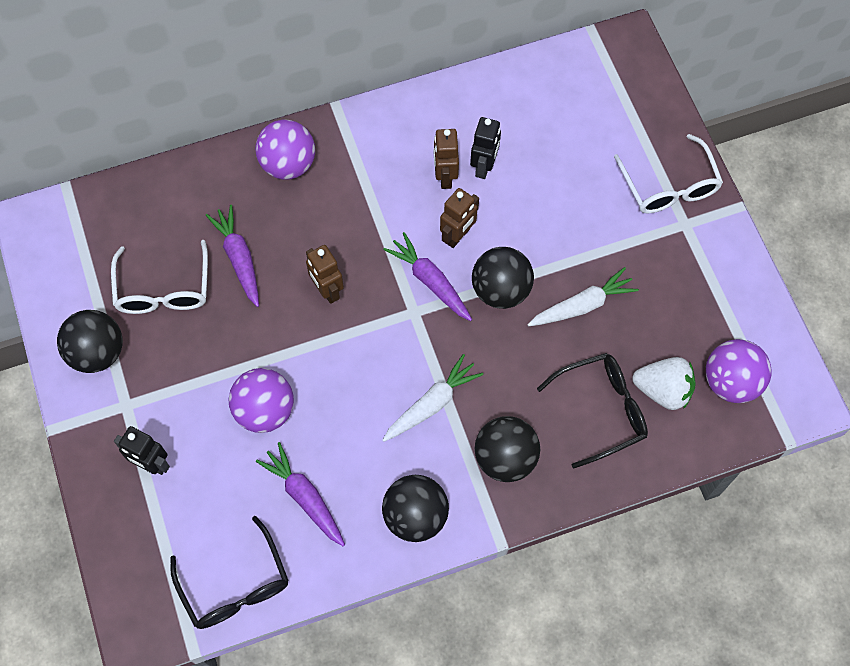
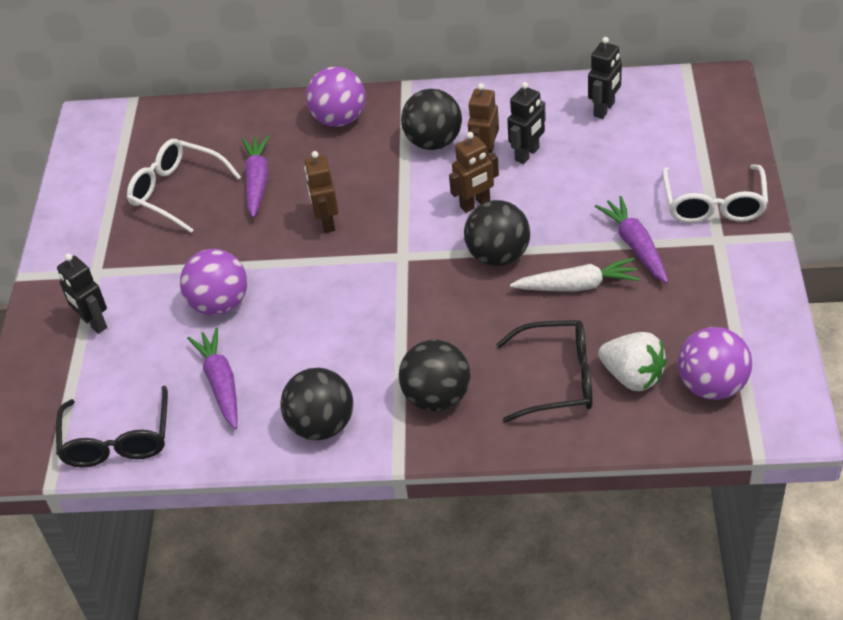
camera: 25 degrees right, 20 degrees down
(97, 352) = (93, 226): black ball -> black ball (433, 142)
(163, 290) = (176, 191): white glasses -> white glasses turned 105 degrees clockwise
(430, 281) = (430, 234): purple carrot -> purple carrot (635, 246)
(432, 404) = (384, 335): white carrot -> none
(535, 97) = (604, 109): none -> black robot

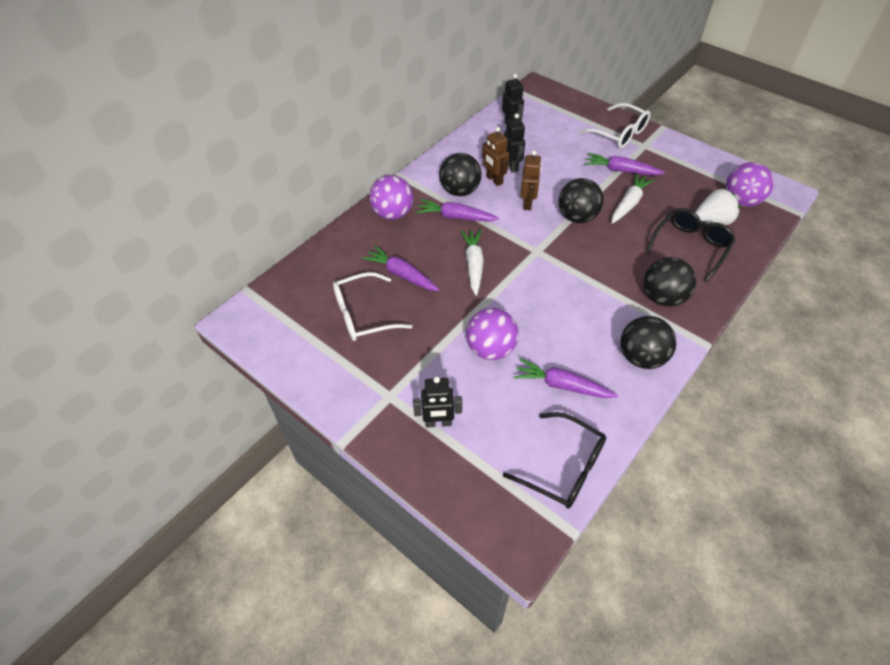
camera: 55 degrees left, 5 degrees up
(327, 222) = (474, 265): brown robot -> white carrot
(386, 165) = (456, 217): none -> purple carrot

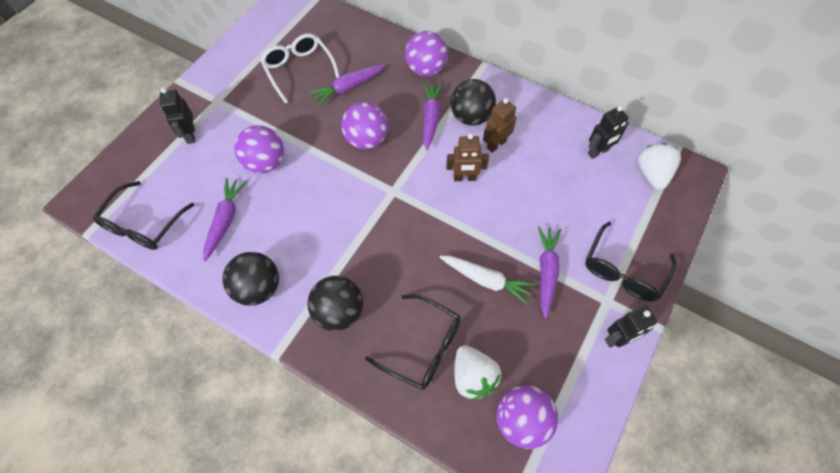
camera: 80 degrees right, 10 degrees up
(401, 274) = (348, 88): purple carrot -> purple carrot turned 150 degrees counterclockwise
(474, 265) = (366, 140): white carrot -> purple ball
(512, 166) = (524, 159): black robot -> black robot (618, 339)
(535, 104) = (652, 174): none -> white strawberry
(577, 217) = (452, 226): black ball -> none
(619, 133) = (623, 271): white glasses -> black glasses

